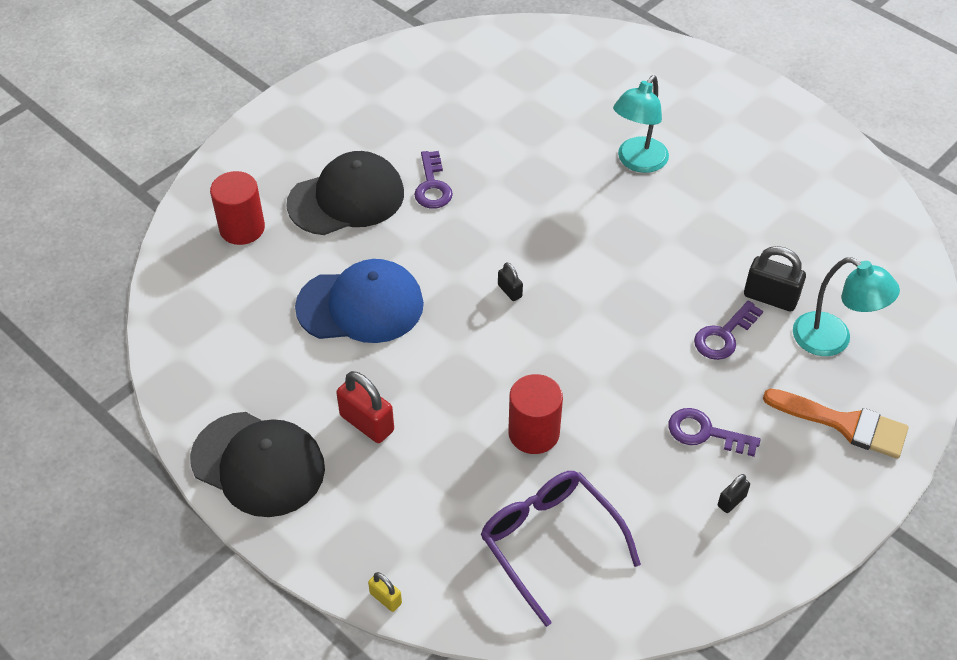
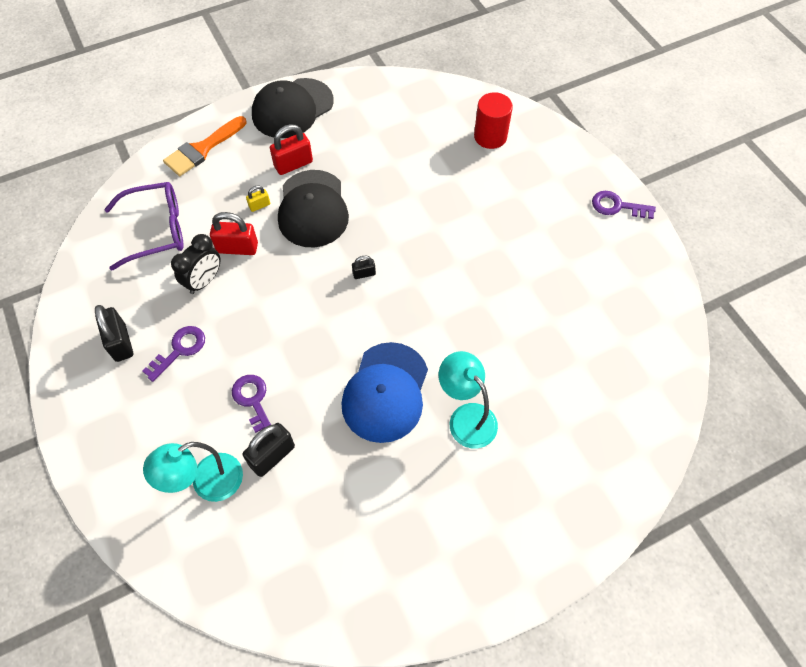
camera: 110 degrees right, 10 degrees up
(346, 198) = (498, 200): black cap -> black cap (313, 209)
(360, 306) = (390, 184): blue cap -> blue cap (385, 392)
(385, 598) = (172, 144): yellow padlock -> yellow padlock (259, 205)
(432, 186) = (491, 257): purple key -> purple key (617, 206)
(533, 433) = (237, 248): red cylinder -> red padlock
(600, 448) = (204, 281): none -> black clock
(731, 501) = (120, 342): black padlock -> black padlock, size x1.86
(845, 424) = (132, 450): orange brush -> orange brush (202, 149)

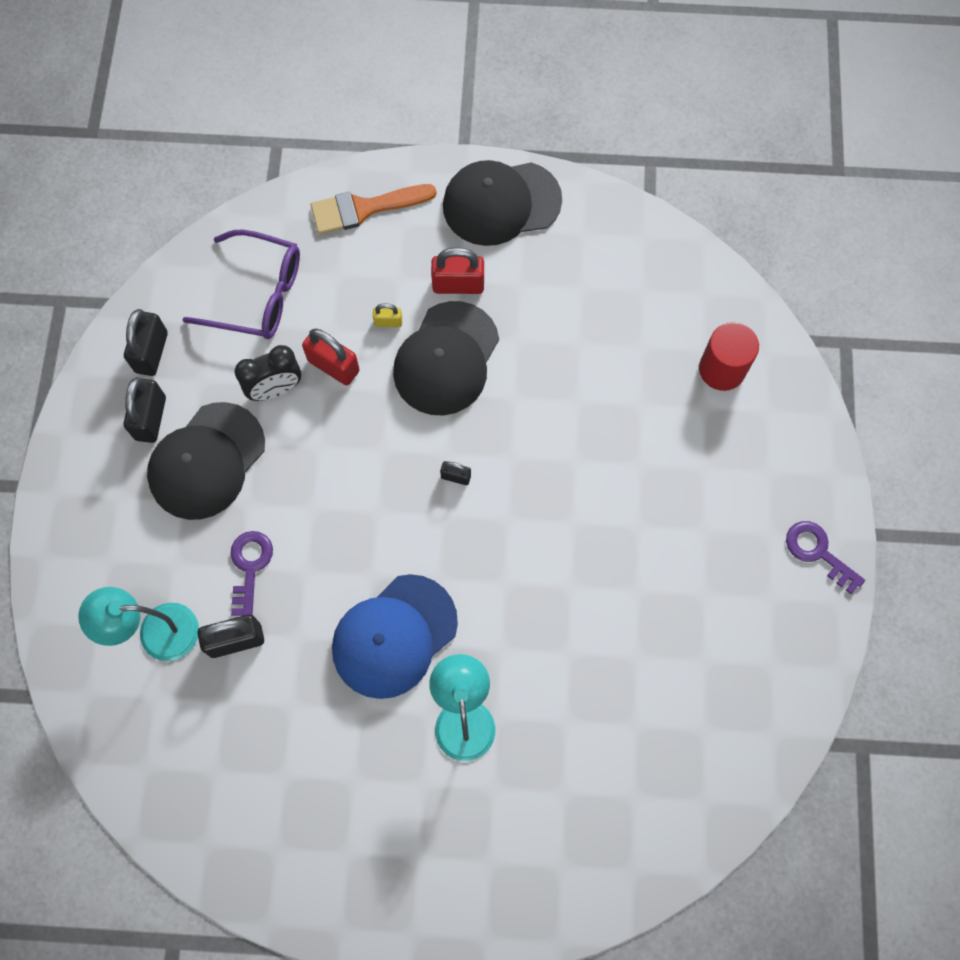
camera: 30 degrees right, 10 degrees up
(97, 300) = (151, 352): none -> black padlock
(180, 349) = (206, 461): purple key -> black cap

